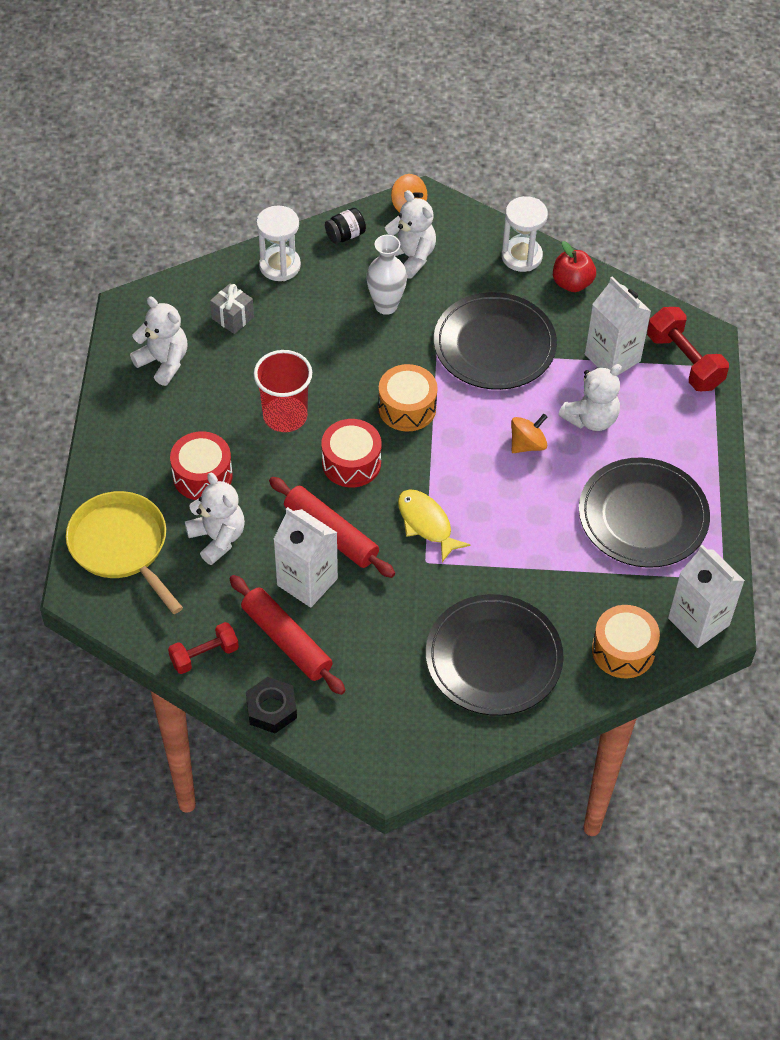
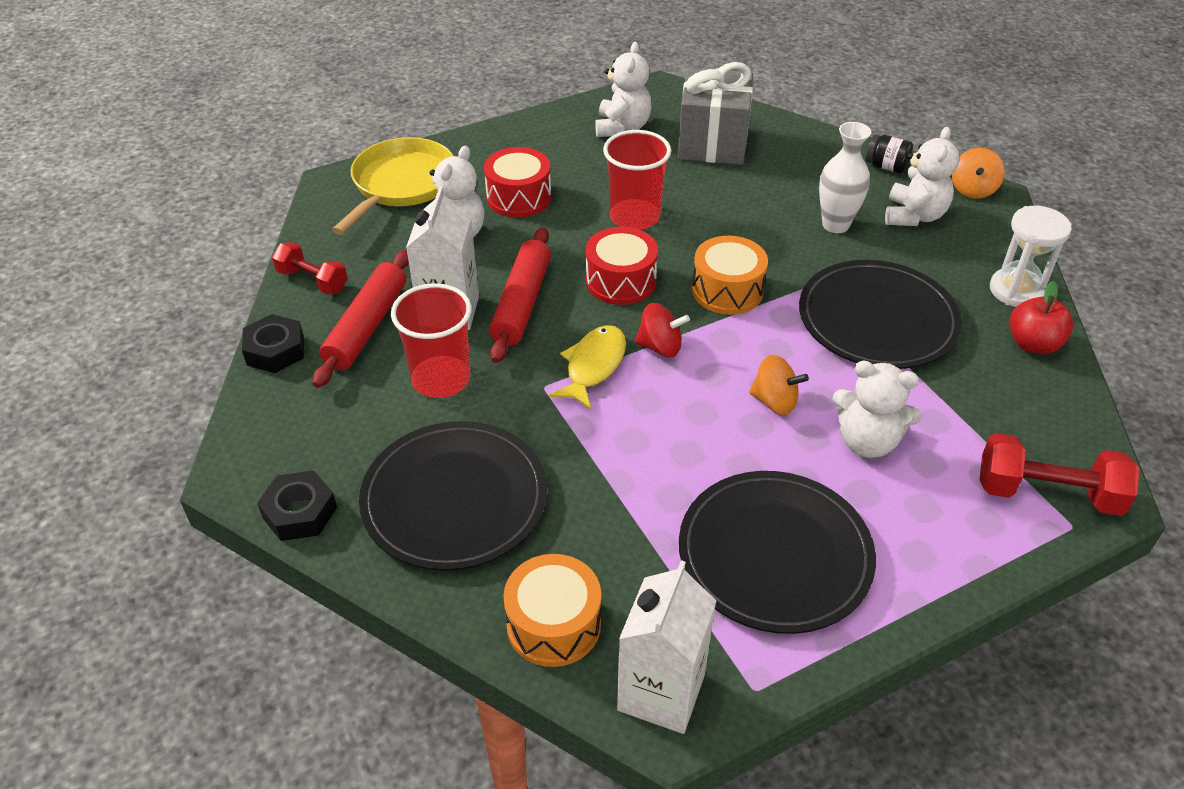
camera: 60 degrees right, 10 degrees down
(232, 318) = (712, 143): grey gift -> grey gift, size x2.02
(280, 266) = (802, 145): white hourglass -> none
(376, 618) = (441, 379): none -> red cup
(435, 476) = (660, 347): none -> red spinning top
(448, 750) = (299, 512): none -> black nut
(612, 358) = (973, 423): white carton -> none
(684, 361) = (1047, 493): red dumbbell -> red dumbbell turned 75 degrees clockwise

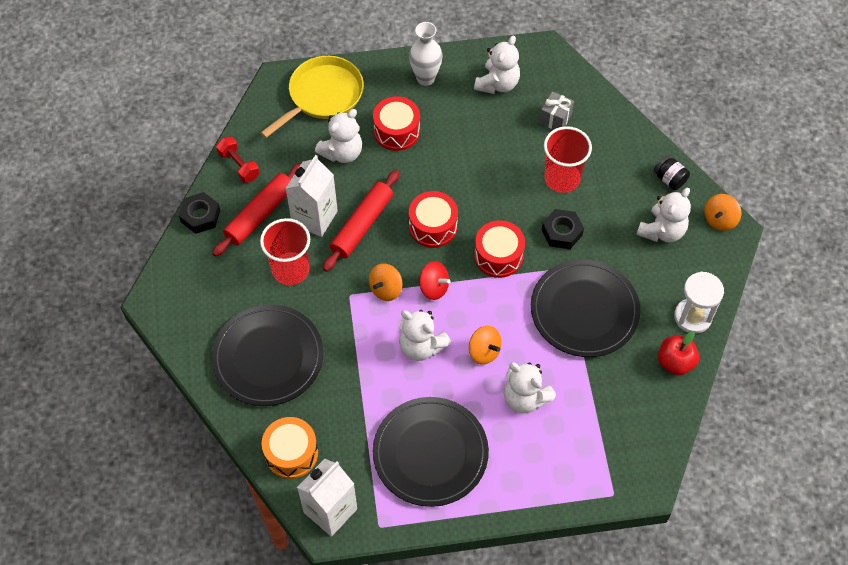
camera: 20 degrees right, 15 degrees up
(299, 512) = (181, 338): black nut -> black nut (562, 232)
(593, 366) = (386, 289): yellow fish -> orange spinning top
(634, 217) = (467, 173): red cup -> red cup (562, 178)
(682, 420) = (421, 346): none -> white teddy bear
(712, 143) = (555, 119): grey gift -> grey gift, size x0.50
(727, 290) = (498, 256): orange drum -> red drum
(835, 225) = (602, 222): white vase -> white vase (425, 78)
(1047, 493) = (612, 469): red dumbbell -> none

